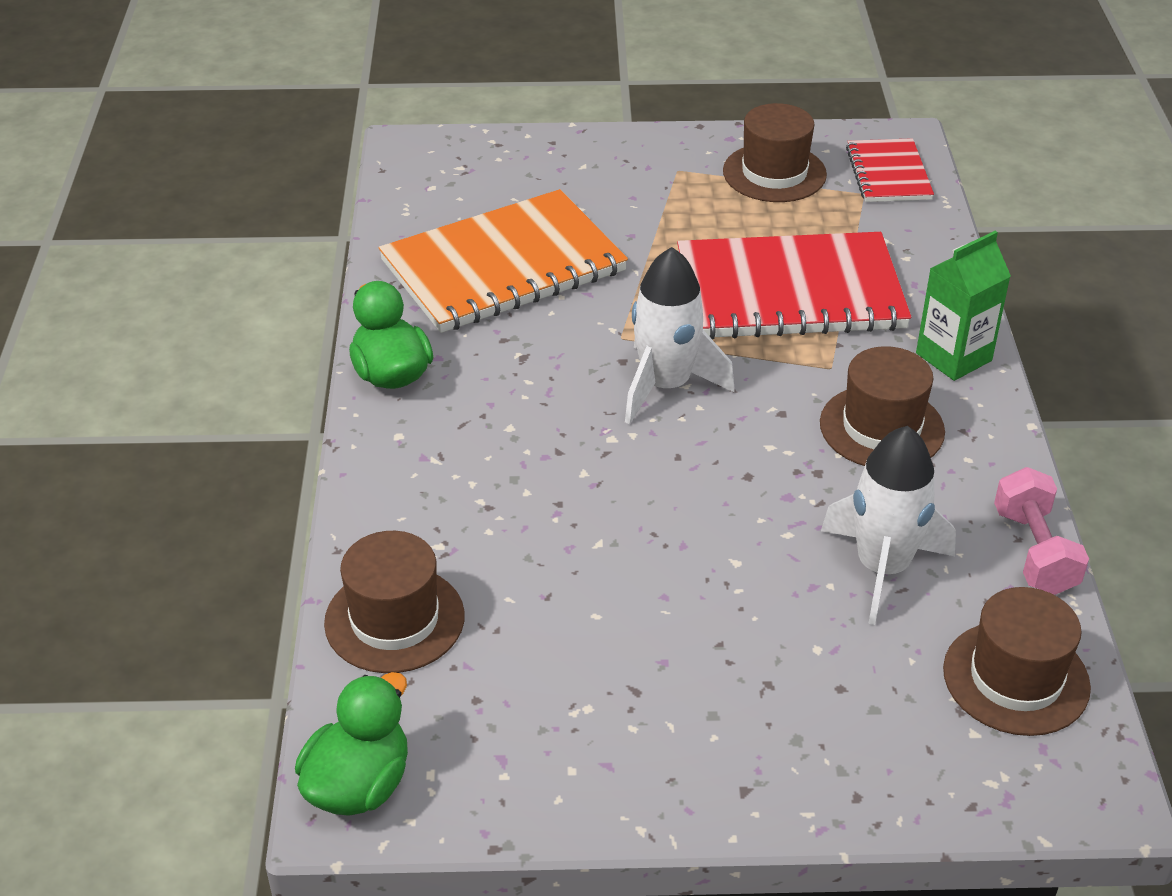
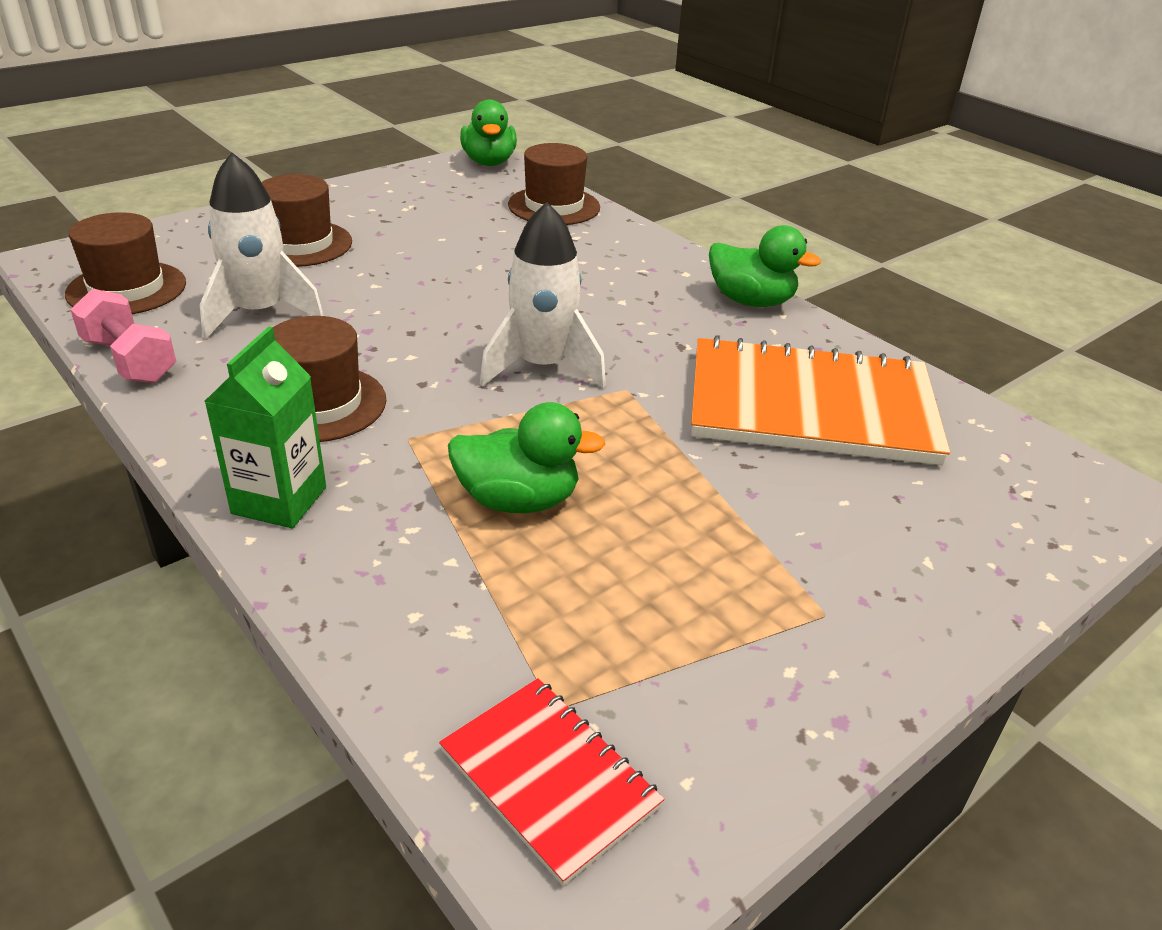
camera: 140 degrees right, 5 degrees down
(503, 266) = (810, 407): orange notebook -> orange notebook turned 75 degrees clockwise
(774, 173) = (708, 679): brown hat -> brown hat (300, 244)
(789, 292) = (518, 500): red notebook -> green duck

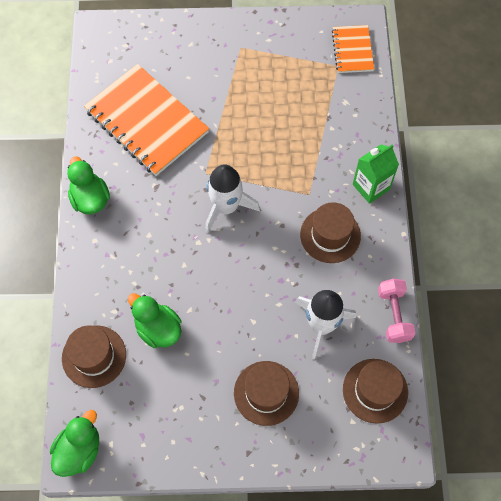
camera: 140 degrees left, 30 degrees up
(518, 500) = (293, 140): green duck -> green duck (158, 329)
(549, 779) = (352, 50): red notebook -> orange notebook

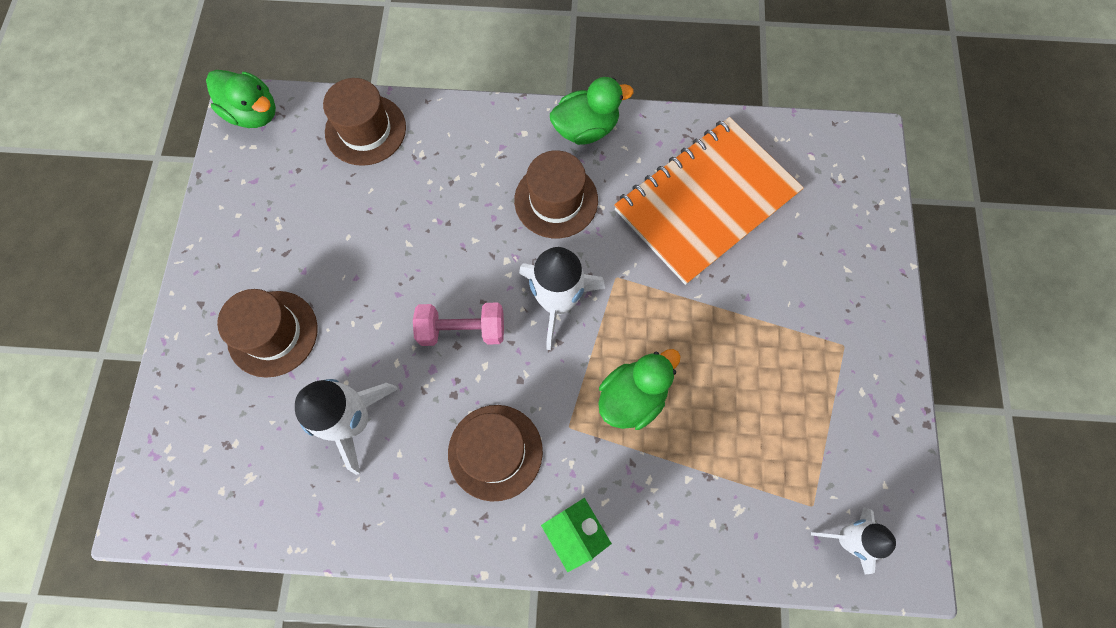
camera: 95 degrees right, 5 degrees up
(158, 329) = (388, 204): green duck -> green duck (632, 397)
(352, 50) = (847, 538): orange notebook -> white rocket
(375, 390) = (241, 487): brown hat -> brown hat (556, 200)
(393, 315) = (349, 535): pink dumbbell -> pink dumbbell (462, 330)

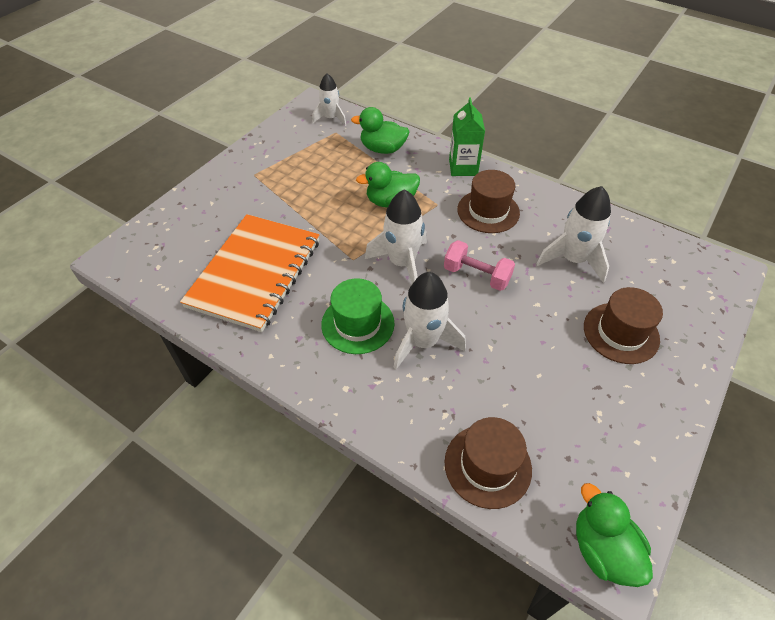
camera: 150 degrees left, 20 degrees down
(478, 214) = (423, 342): none -> white rocket
(556, 200) = (357, 323): brown hat -> green hat
(586, 129) = (293, 365): green duck -> green duck (382, 149)
(706, 202) = (255, 273): orange notebook -> orange notebook turned 60 degrees counterclockwise

